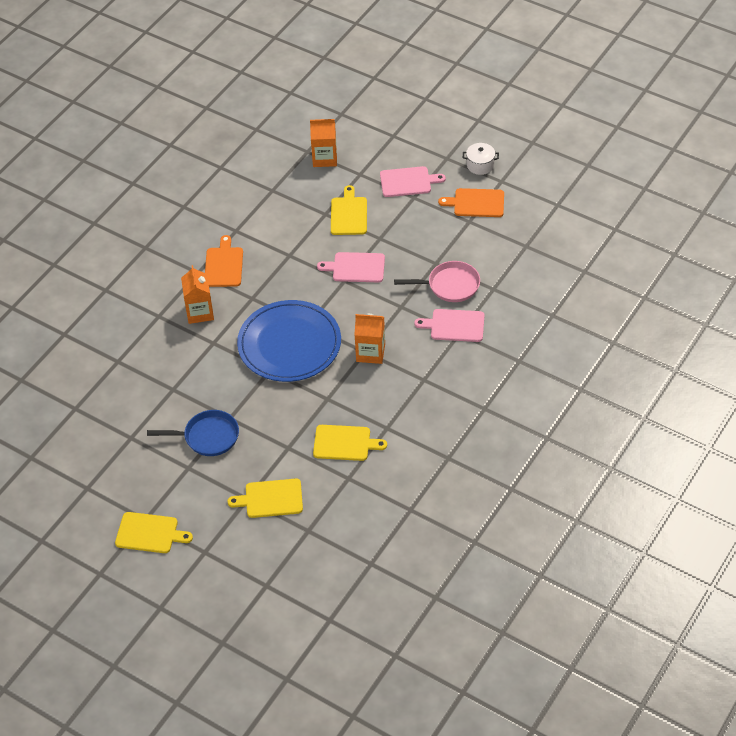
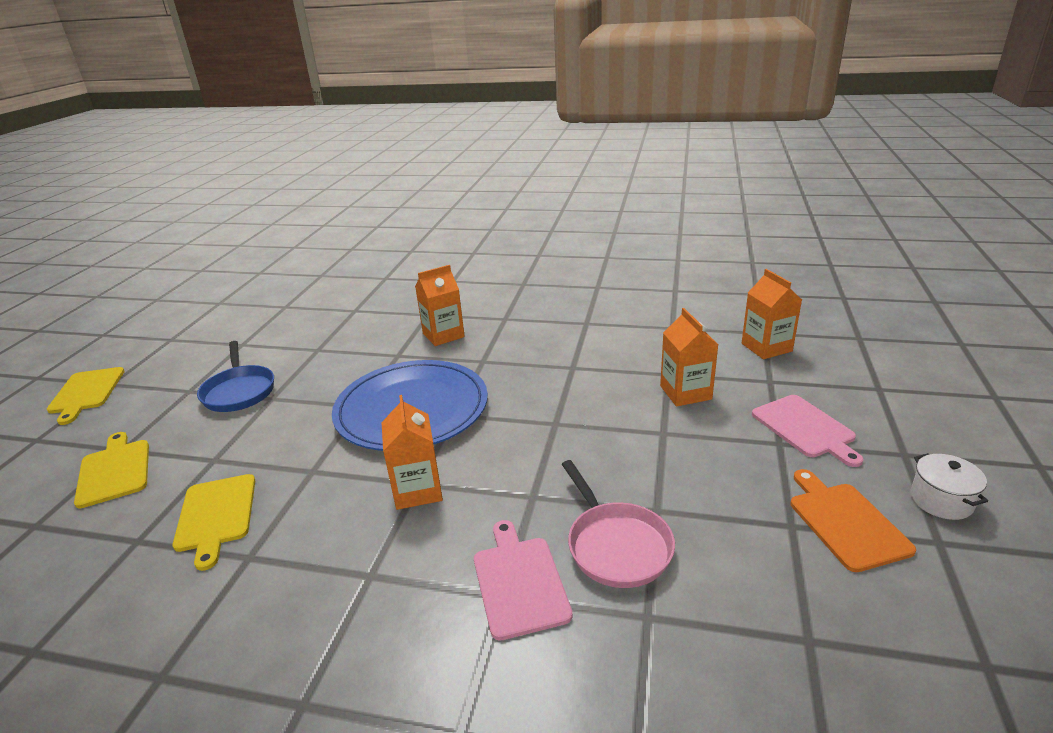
camera: 70 degrees right, 20 degrees down
(224, 265) = (526, 330): orange cutting board -> none
(349, 214) = (685, 392): yellow cutting board -> orange carton
(356, 267) = (587, 427): pink cutting board -> none

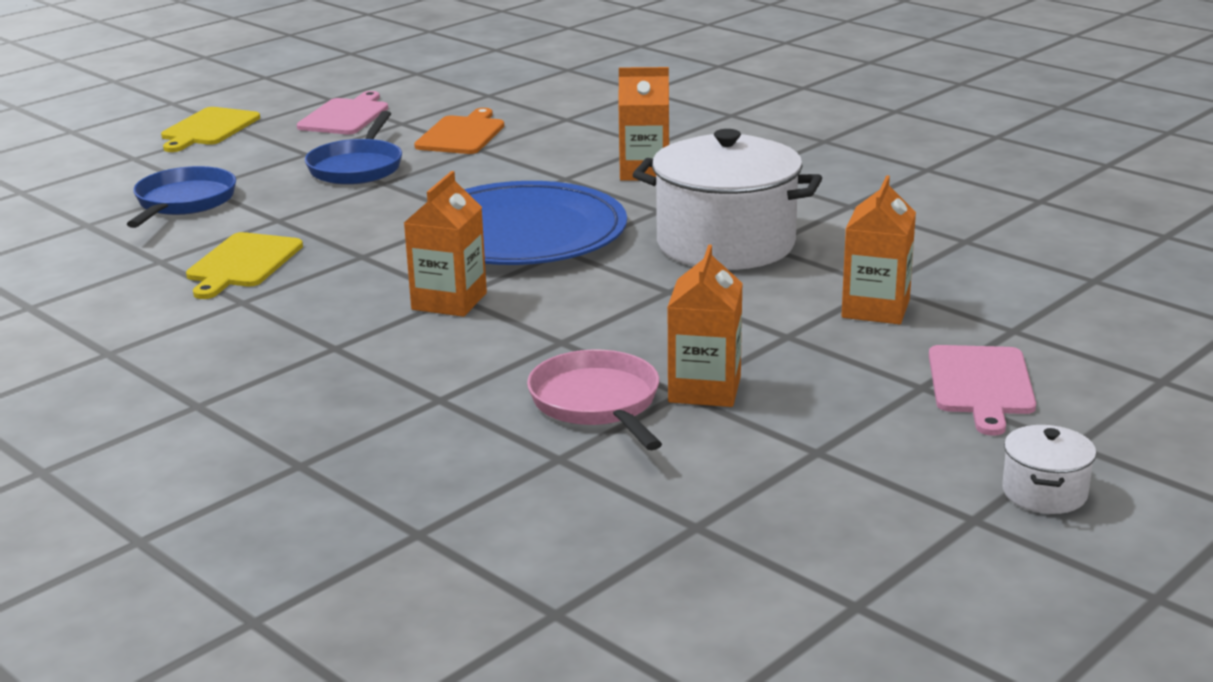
camera: 30 degrees right, 5 degrees down
(114, 470) = (183, 202): yellow cutting board -> blue pan
(519, 582) = (466, 396): pink cutting board -> pink cutting board (345, 116)
(549, 374) = (725, 244): none -> white pot
(616, 545) = (597, 403): pink pan -> pink pan turned 150 degrees clockwise
(766, 347) = (1070, 296): orange carton -> orange carton (704, 389)
(845, 522) = (886, 469): orange cutting board -> orange cutting board (462, 134)

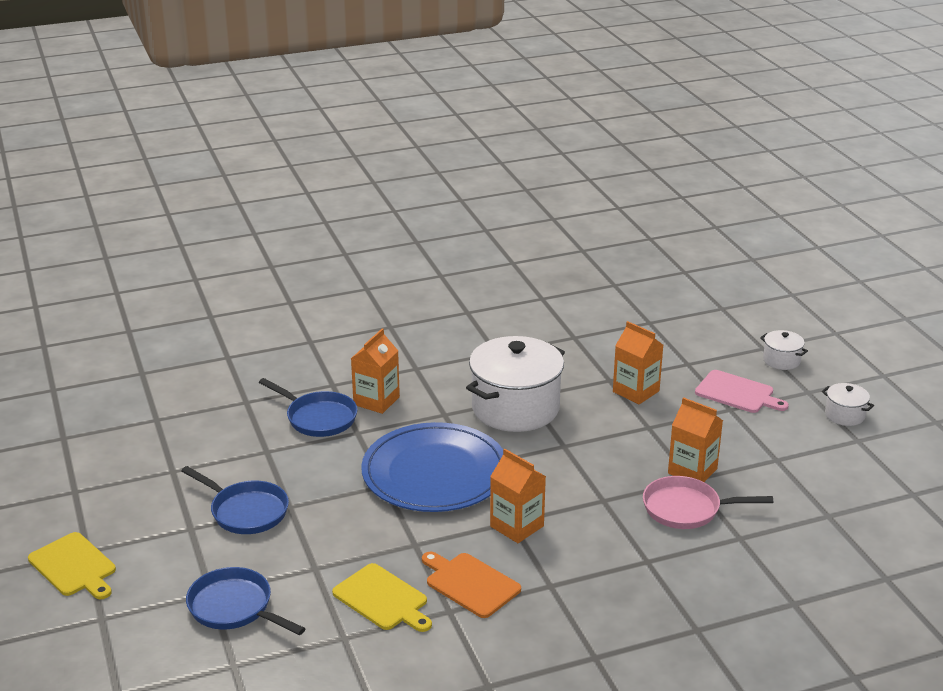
camera: 65 degrees left, 5 degrees up
(345, 116) = (125, 493): pink cutting board -> none
(462, 134) = (228, 451): orange cutting board -> orange cutting board (470, 584)
(573, 155) = (318, 418): none -> blue pan
(1146, 404) = (781, 360): none -> white pot

